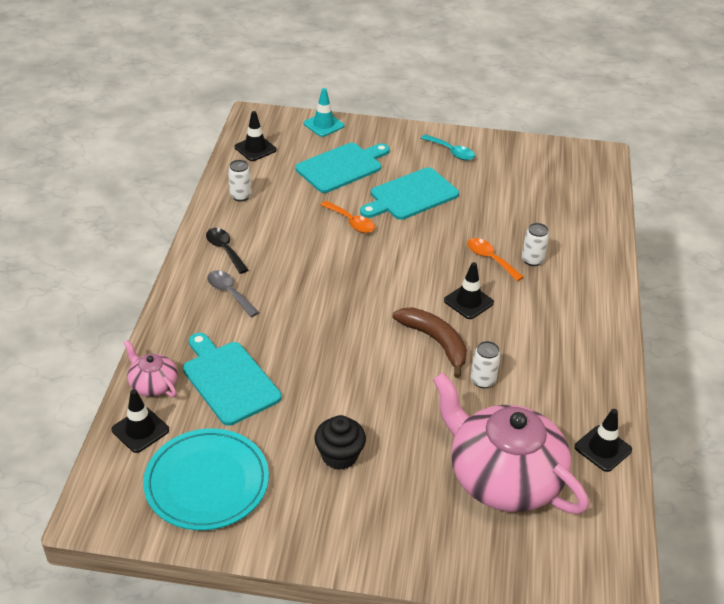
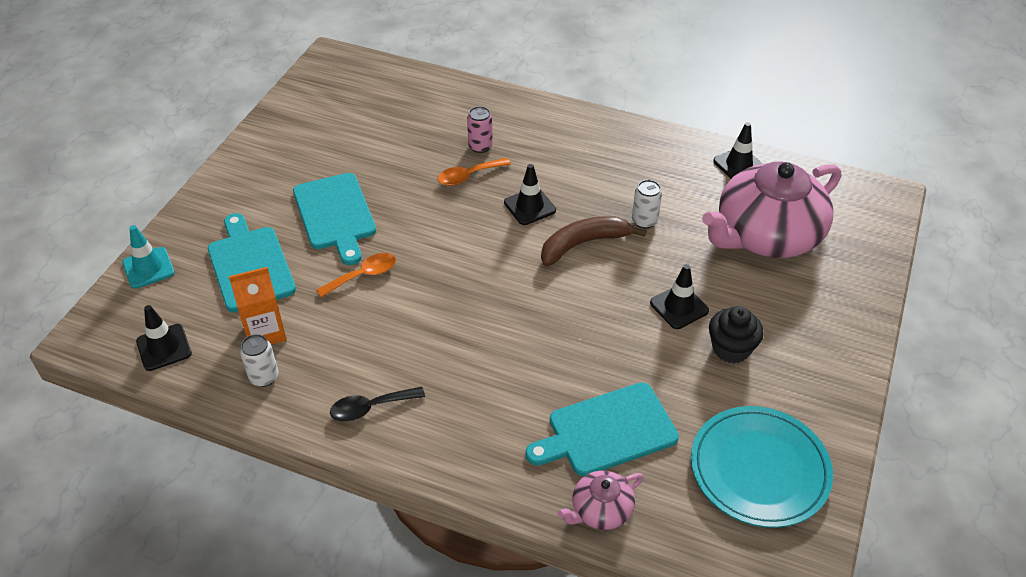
camera: 75 degrees left, 5 degrees up
(140, 430) = (675, 529): black traffic cone -> black traffic cone (679, 307)
(229, 293) = (456, 412): grey spoon -> none
(281, 188) = (265, 332): none -> orange carton
(451, 152) = (269, 164): turquoise spoon -> none
(532, 260) = (480, 146): white can -> pink can

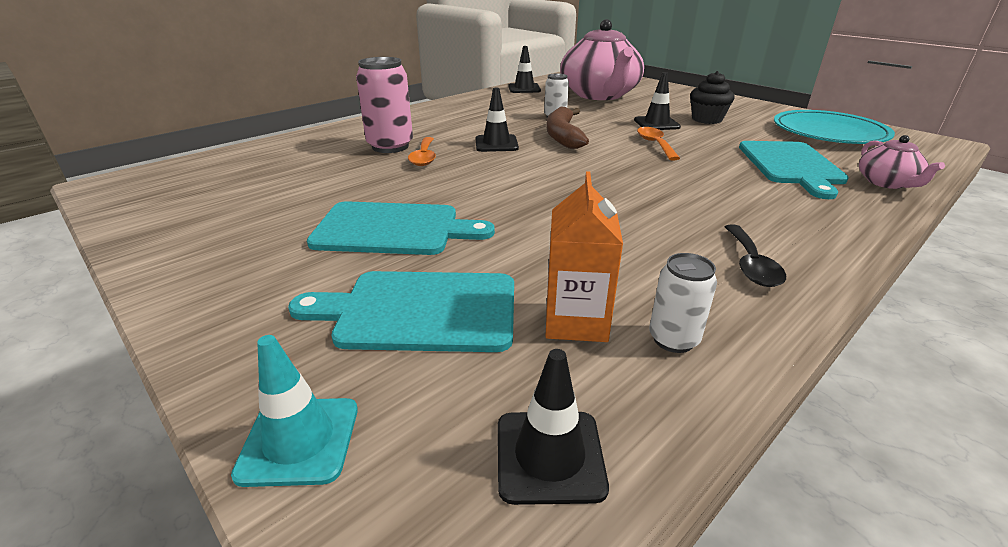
camera: 65 degrees left, 15 degrees down
(363, 275) = (519, 230): orange spoon -> orange spoon (655, 144)
(480, 146) = (390, 146): pink can -> pink can, size x1.76

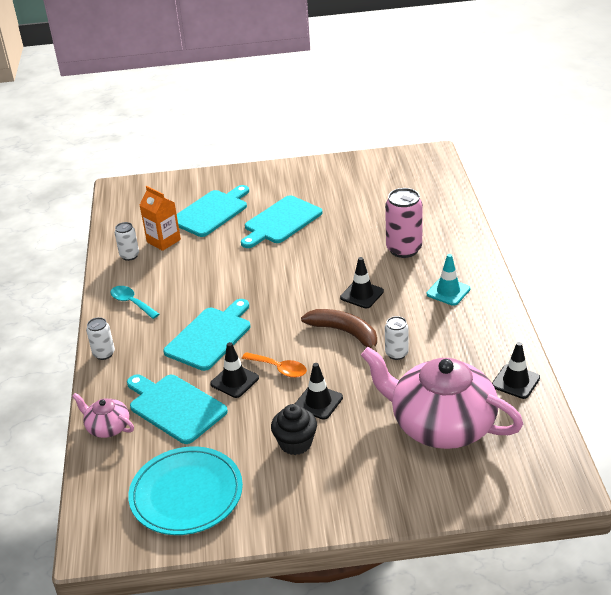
camera: 130 degrees right, 5 degrees up
(299, 440) = (183, 181): turquoise traffic cone -> turquoise traffic cone (448, 291)
(424, 157) = (368, 256): orange spoon -> none
(549, 456) = (128, 214): black traffic cone -> black traffic cone (234, 381)
(685, 185) = (210, 336): none -> turquoise cutting board
(751, 264) = (131, 303): black spoon -> turquoise spoon
(850, 234) = (104, 354): none -> white can

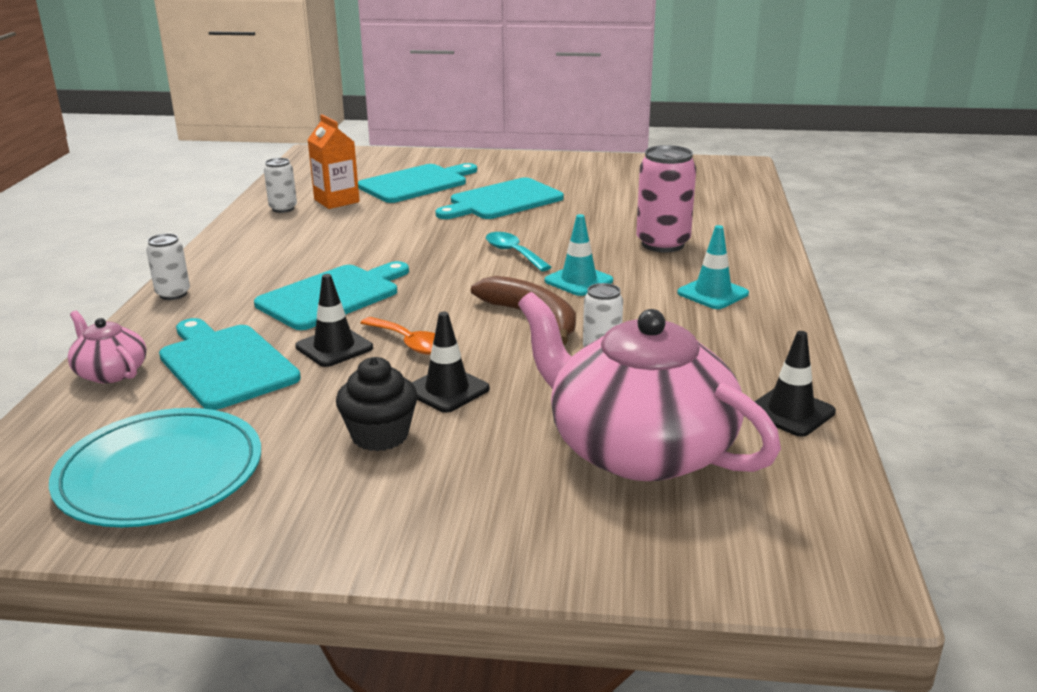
camera: 10 degrees right, 10 degrees down
(131, 303) = (251, 250): turquoise spoon -> turquoise spoon (513, 253)
(362, 294) = (578, 281): black traffic cone -> turquoise traffic cone

